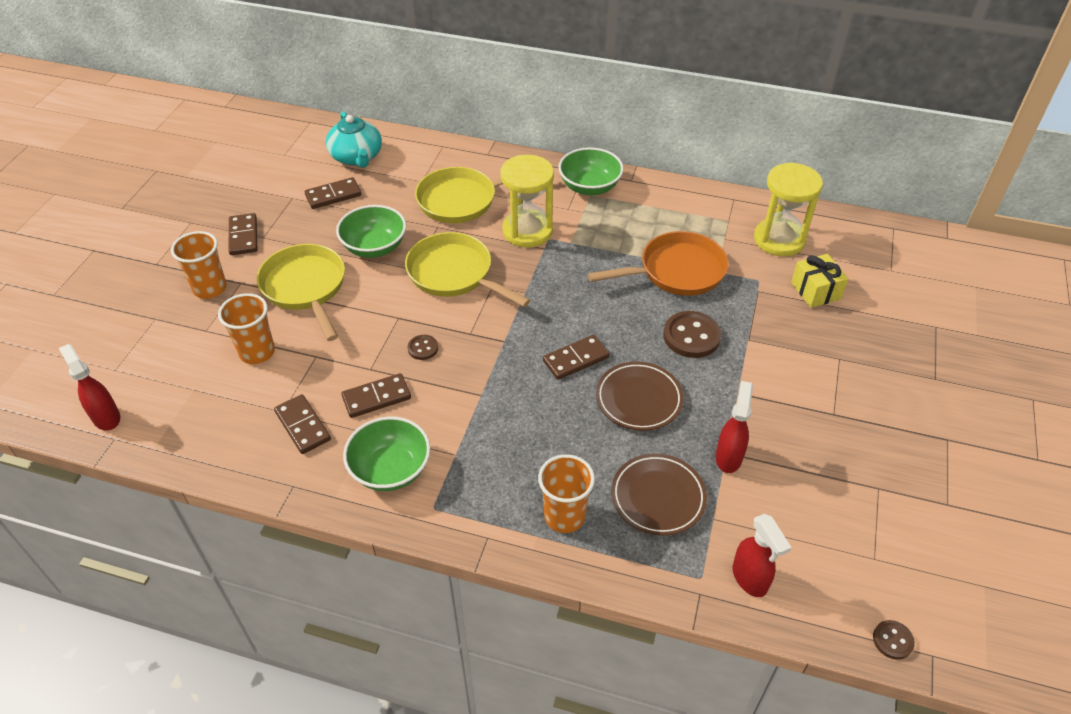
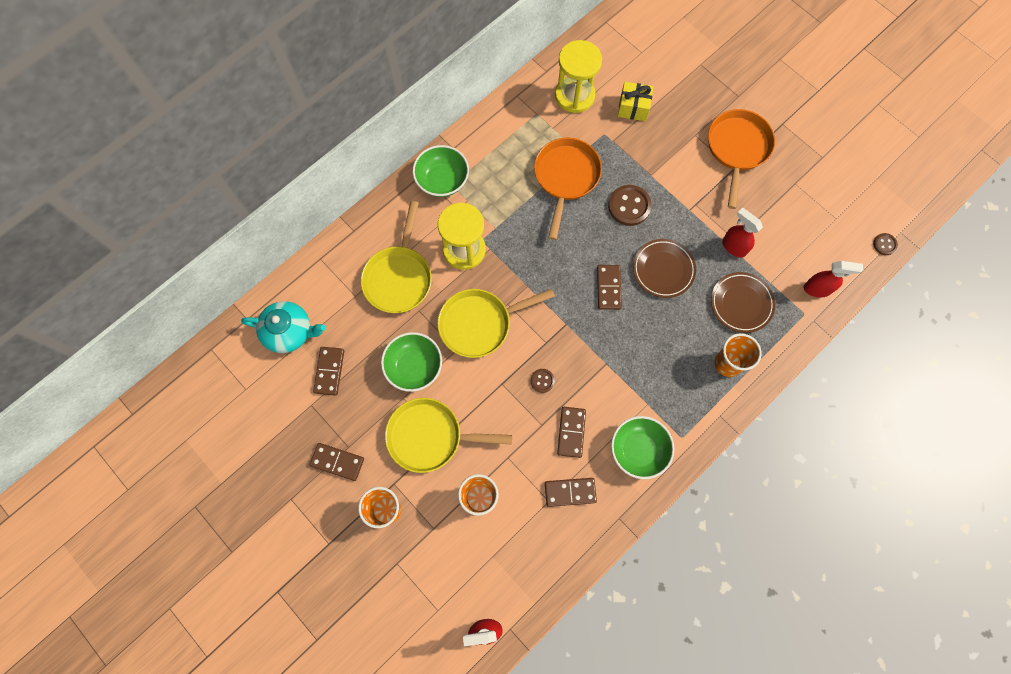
camera: 60 degrees left, 25 degrees up
(863, 406) = (737, 149): none -> orange pan

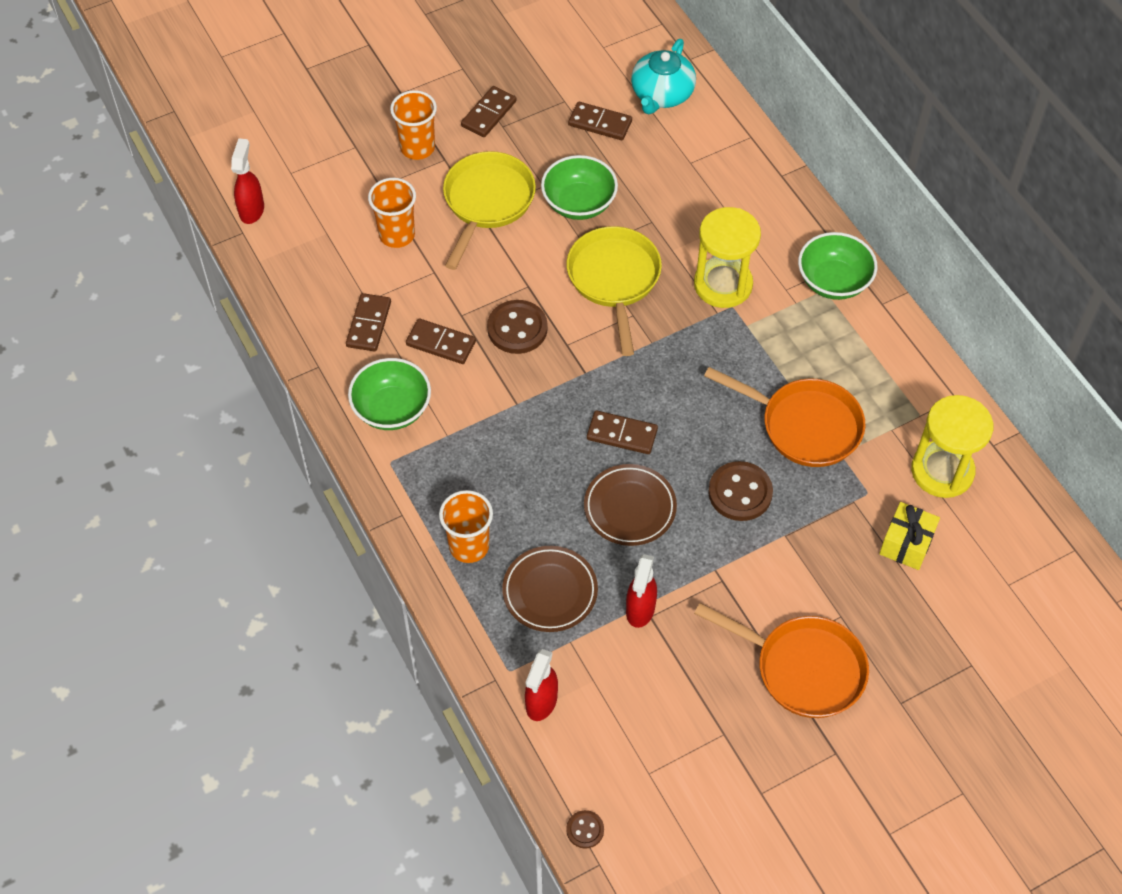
camera: 105 degrees right, 15 degrees down
(399, 277) = (702, 209): yellow pan -> none
(542, 381) = (517, 328): brown button -> brown button, size x1.89
(733, 247) = (640, 610): red spray bottle -> red spray bottle turned 135 degrees clockwise

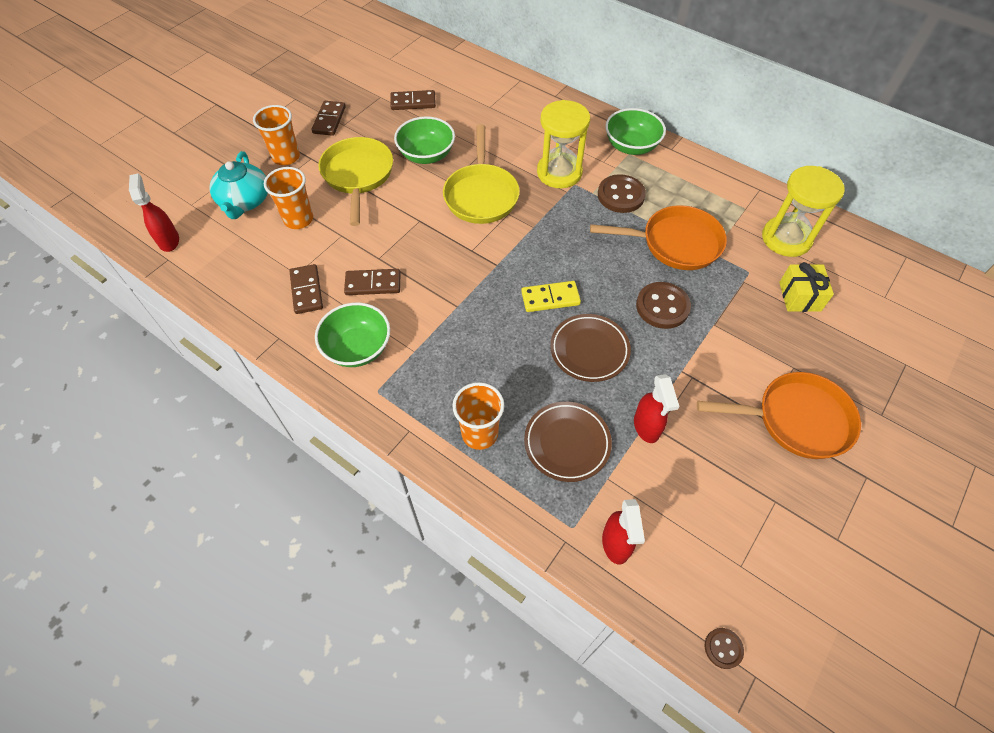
camera: 25 degrees left, 0 degrees up
(517, 328) = (427, 252): brown button -> brown button (621, 195)
(614, 280) = (481, 195): yellow pan -> yellow pan turned 150 degrees counterclockwise
(622, 434) = (550, 298): brown domino -> yellow domino
(661, 94) = (445, 73): turquoise teapot -> turquoise teapot (245, 201)

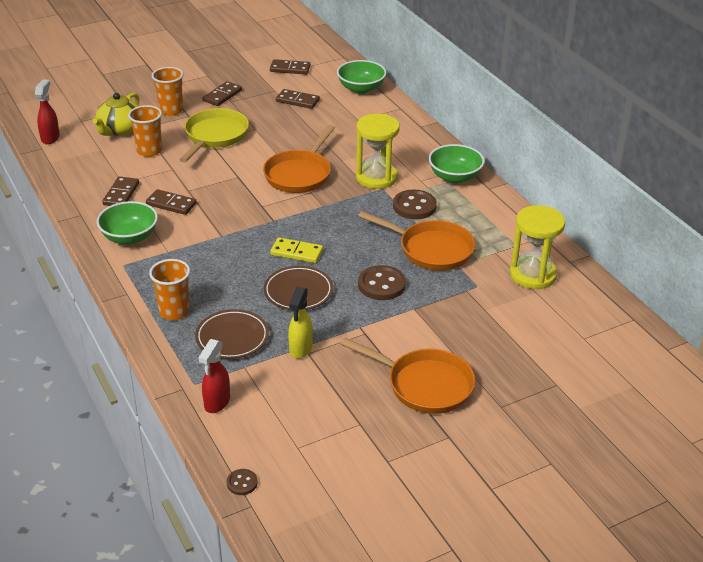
camera: 25 degrees right, 20 degrees down
(245, 201) = (120, 129): turquoise teapot -> yellow teapot
(377, 65) = (290, 69): none -> brown domino
(426, 155) = (279, 137): green bowl -> green bowl (361, 88)
(481, 195) = (299, 174): yellow pan -> orange pan
(646, 427) = (300, 349): red spray bottle -> yellow spray bottle
(799, 296) = (506, 314): yellow gift -> none

